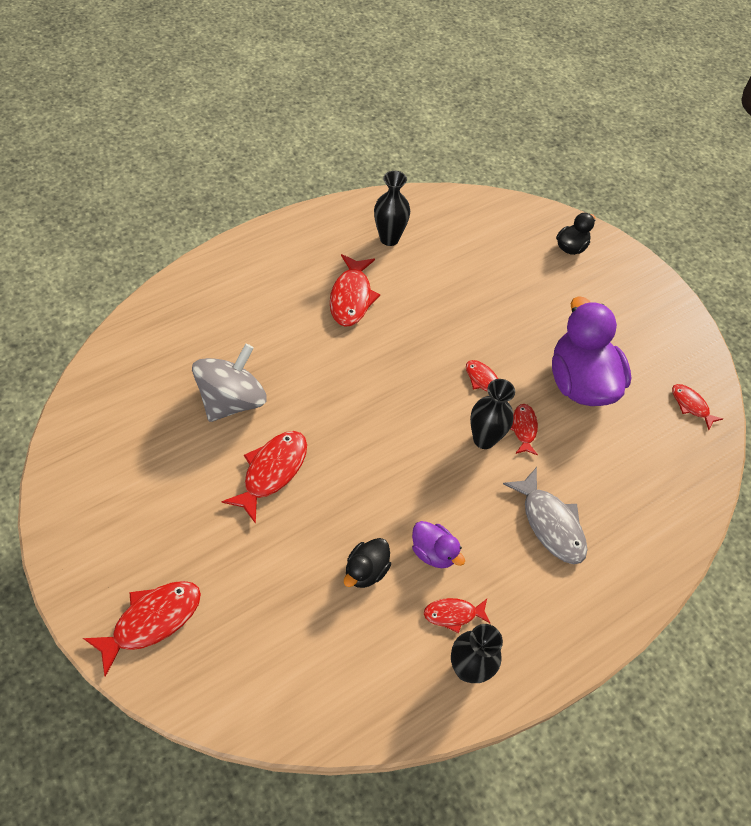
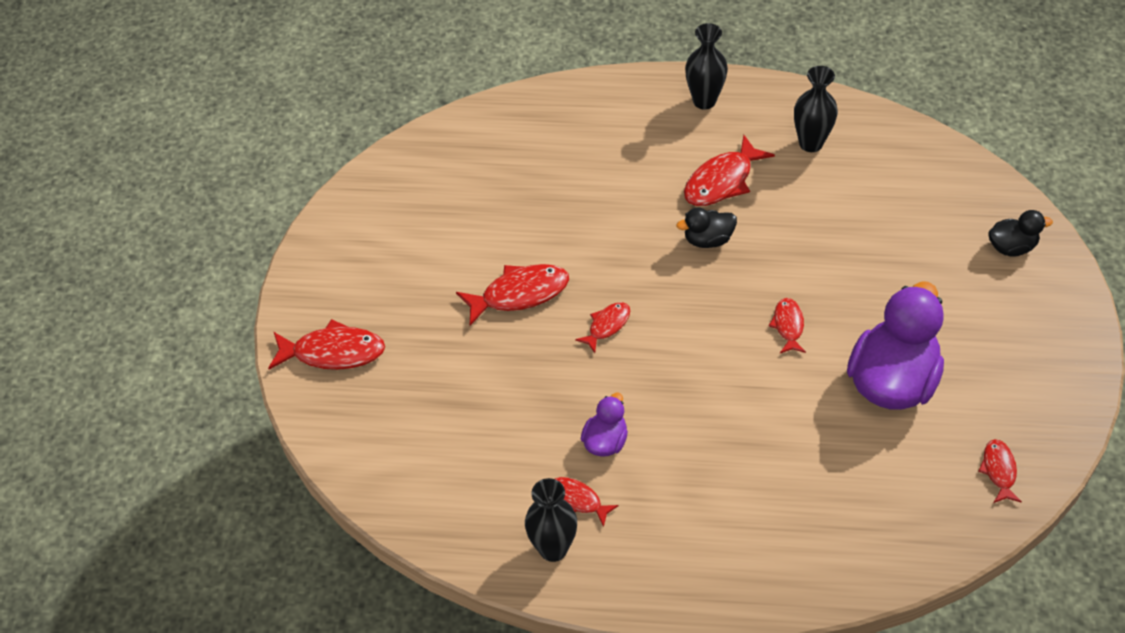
camera: 45 degrees right, 5 degrees down
(232, 400) = (534, 216): grey spinning top -> none
(366, 570) = (533, 419): black duck -> black duck (708, 240)
(434, 552) = (605, 441): purple duck -> purple duck turned 150 degrees counterclockwise
(484, 439) = (740, 376): black vase -> black vase (704, 101)
(523, 428) = (789, 389): red fish -> red fish (607, 326)
(550, 523) = (738, 484): grey fish -> none

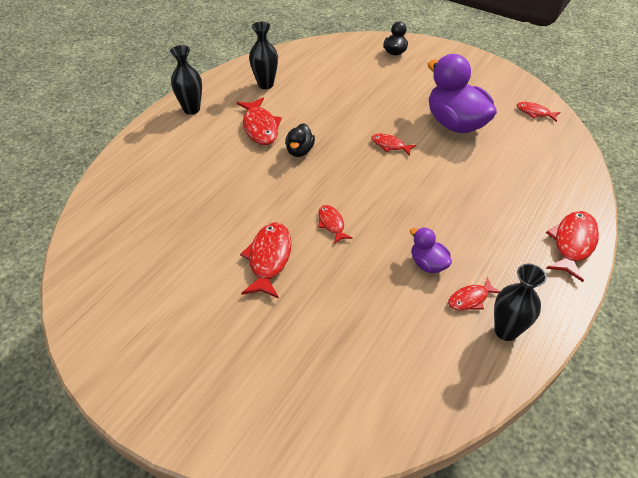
camera: 65 degrees left, 5 degrees down
(333, 352) = (231, 408): red fish -> red fish (572, 244)

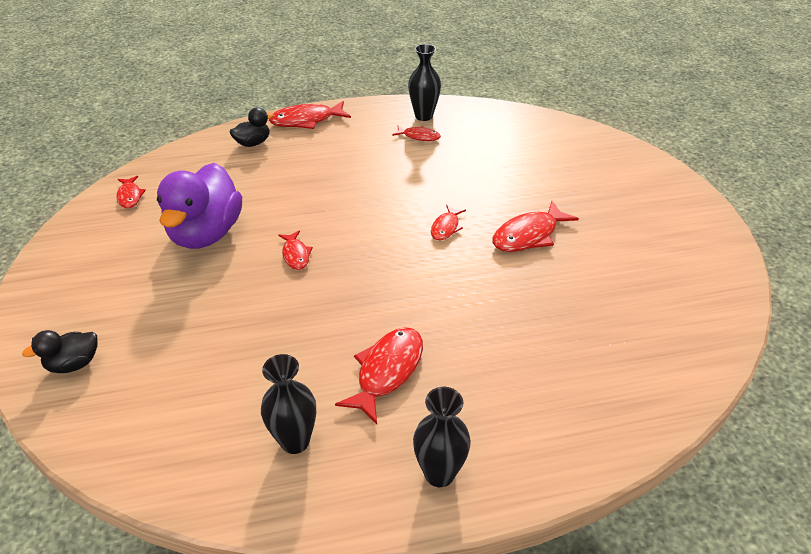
camera: 135 degrees left, 5 degrees down
(299, 151) = (384, 309): black duck -> black duck (253, 143)
(428, 264) = (415, 164): purple duck -> none

